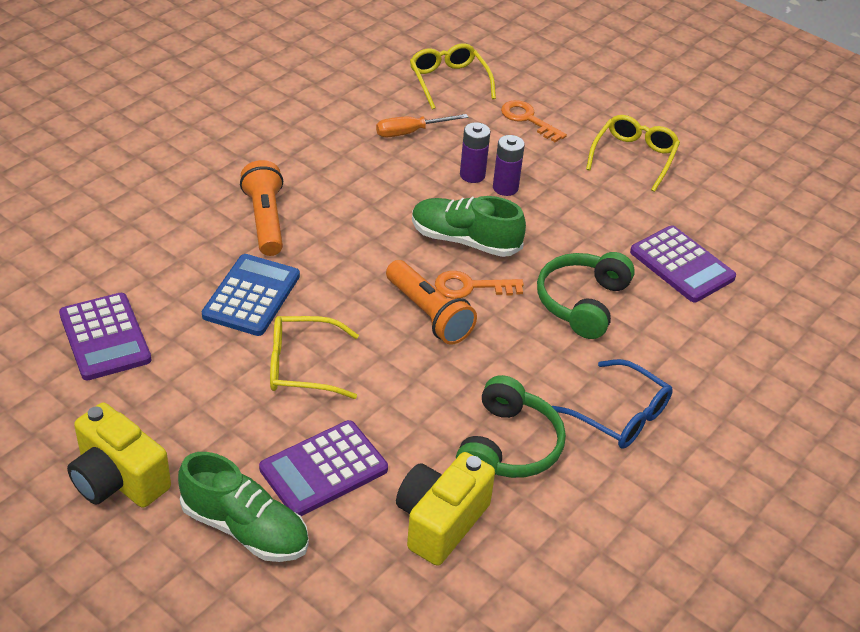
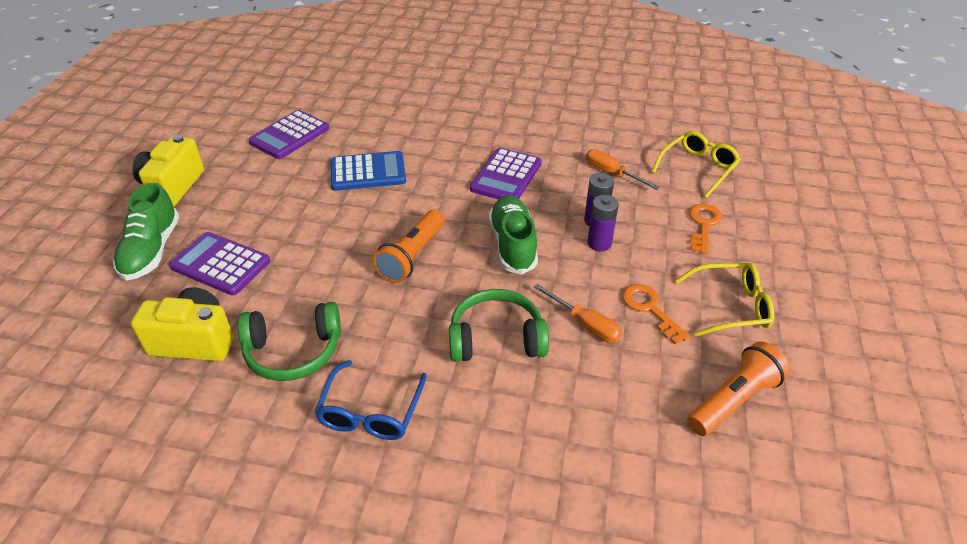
camera: 65 degrees right, 0 degrees up
(265, 220) = (447, 149): orange flashlight -> orange flashlight (734, 400)
(303, 366) = (315, 218): yellow glasses -> none
(470, 287) = (461, 267): orange key -> orange key (650, 309)
(600, 243) = (585, 324): none -> orange screwdriver
(682, 265) = (609, 392): purple calculator -> purple calculator (506, 176)

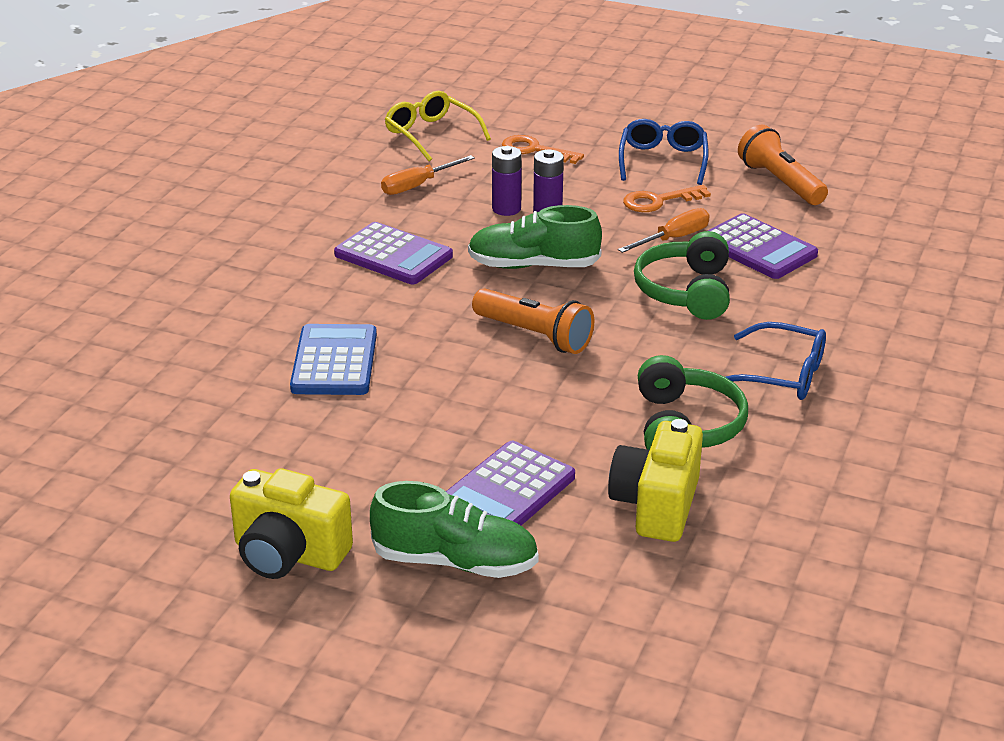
camera: 80 degrees left, 10 degrees down
(289, 135) = (193, 434): purple calculator -> purple calculator (758, 248)
(730, 306) = (663, 161): yellow glasses -> blue glasses

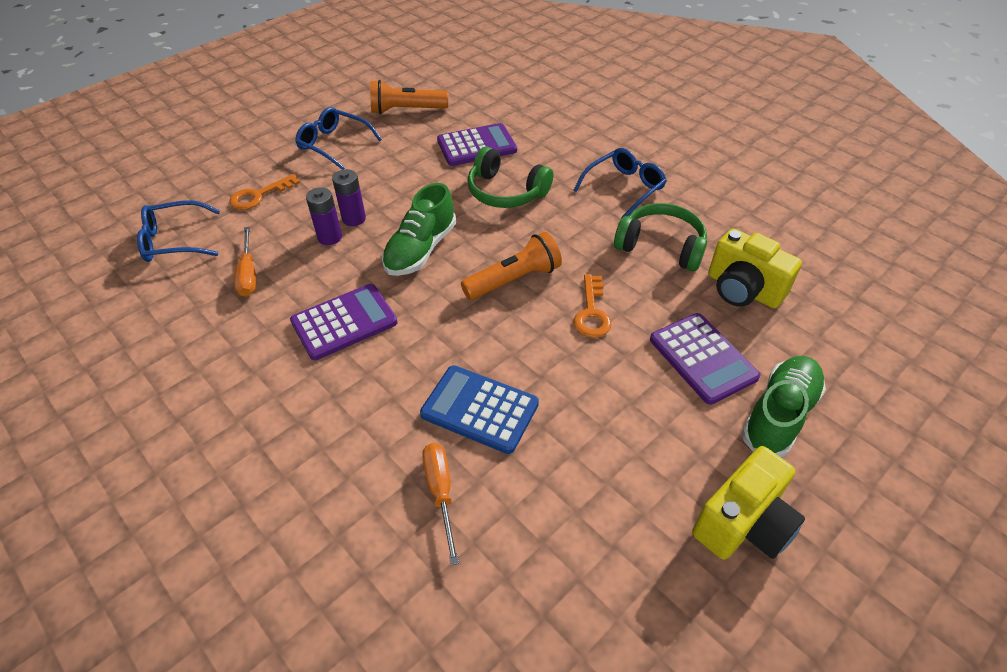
camera: 65 degrees left, 15 degrees up
(431, 134) = (175, 241): yellow glasses -> blue glasses
(658, 201) = (384, 164): orange key -> orange key (592, 312)
(673, 238) = (437, 174): orange screwdriver -> orange screwdriver (441, 493)

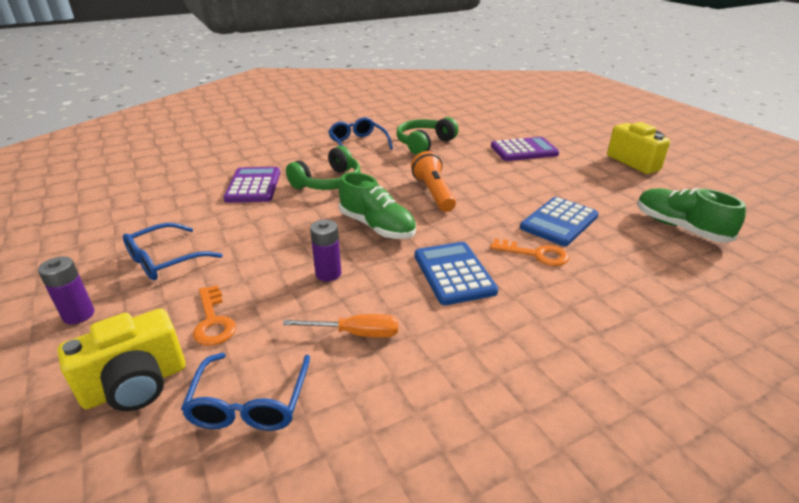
camera: 75 degrees left, 15 degrees down
(344, 322) = (454, 273): purple calculator -> blue calculator
(354, 219) = (309, 257): purple battery -> purple battery (79, 315)
(406, 110) = (153, 212): orange flashlight -> none
(441, 493) = (632, 245): orange screwdriver -> none
(592, 312) = (477, 173): orange key -> orange key (536, 254)
(743, 289) = (472, 131): yellow camera -> yellow camera (136, 385)
(779, 415) = (566, 141): green shoe -> green shoe (680, 227)

